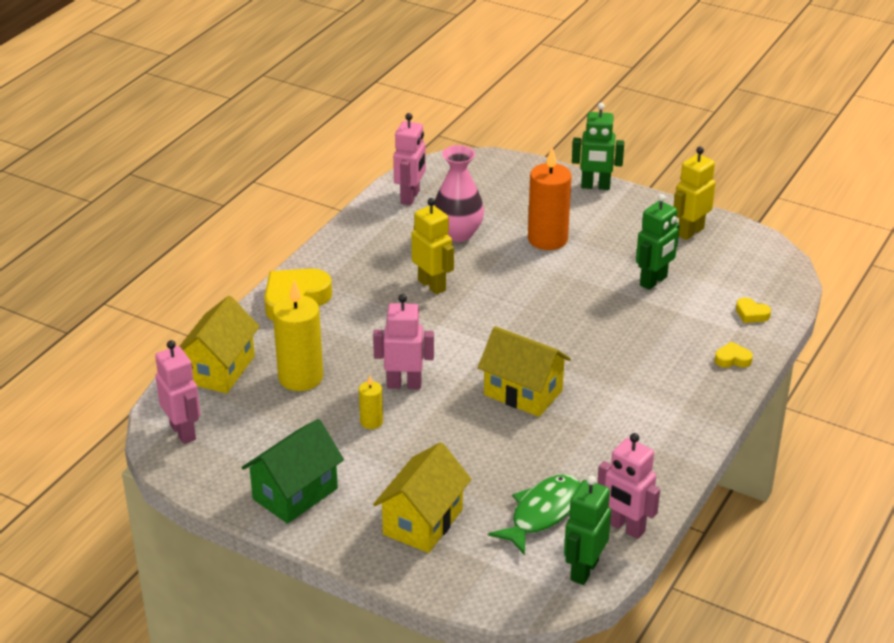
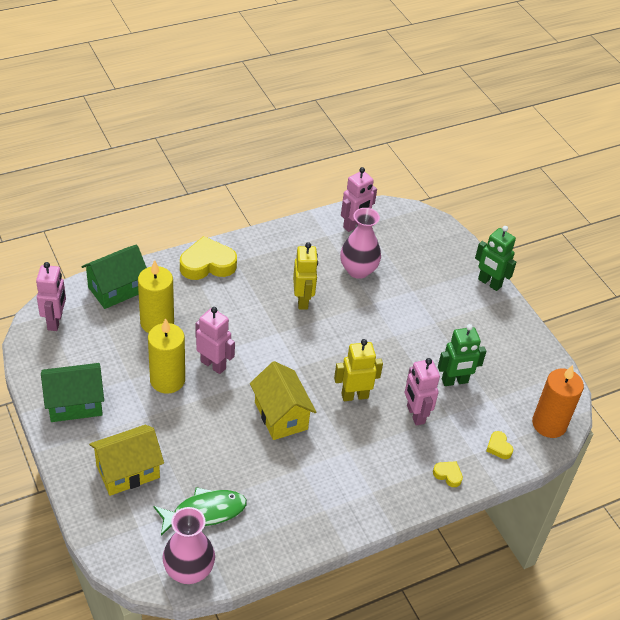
camera: 30 degrees right, 10 degrees up
(219, 369) = (116, 289): yellow house -> green house
(371, 422) = (167, 380): yellow candle -> yellow candle, size x2.03
(547, 239) = (414, 307): orange candle -> orange candle (549, 424)
(584, 570) = (189, 571): green robot -> pink vase
(625, 527) = (246, 557): pink robot -> pink robot (415, 414)
(690, 232) = (521, 356): yellow robot -> yellow robot (354, 395)

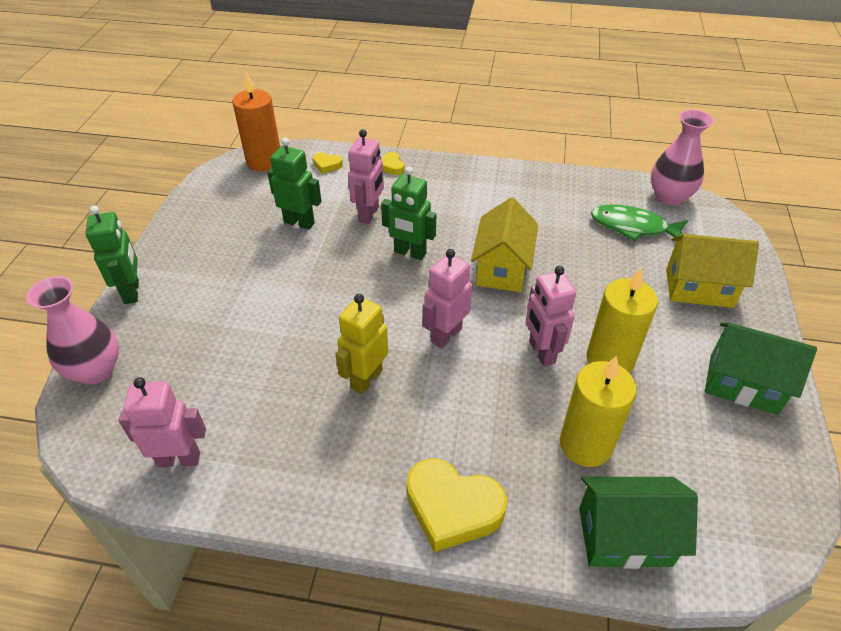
camera: 140 degrees left, 0 degrees up
(55, 321) = (746, 525): pink robot -> pink robot (446, 335)
(354, 395) = (410, 253): yellow robot -> green robot
(358, 270) = (255, 385): pink vase -> pink vase (96, 370)
(498, 447) = (327, 165): yellow heart -> yellow heart turned 90 degrees clockwise

